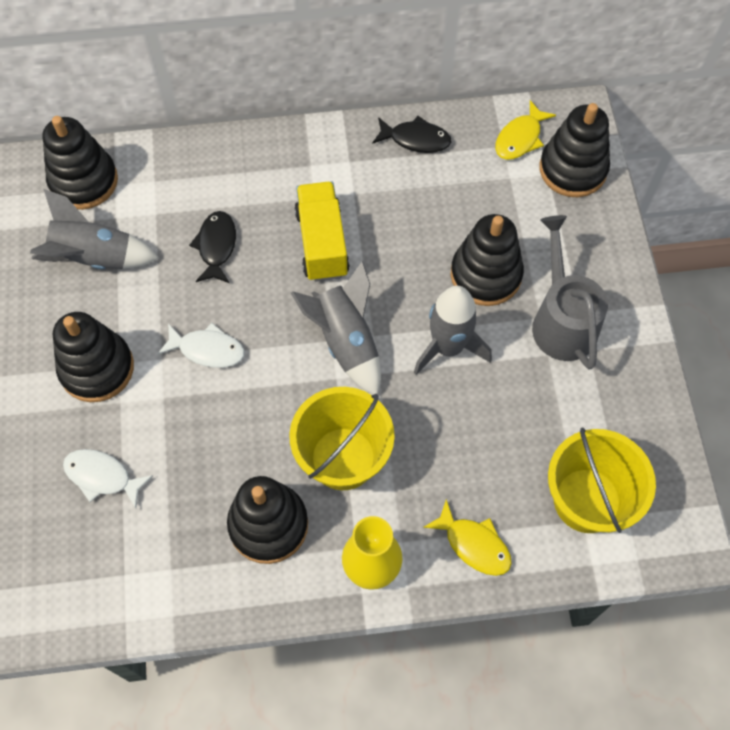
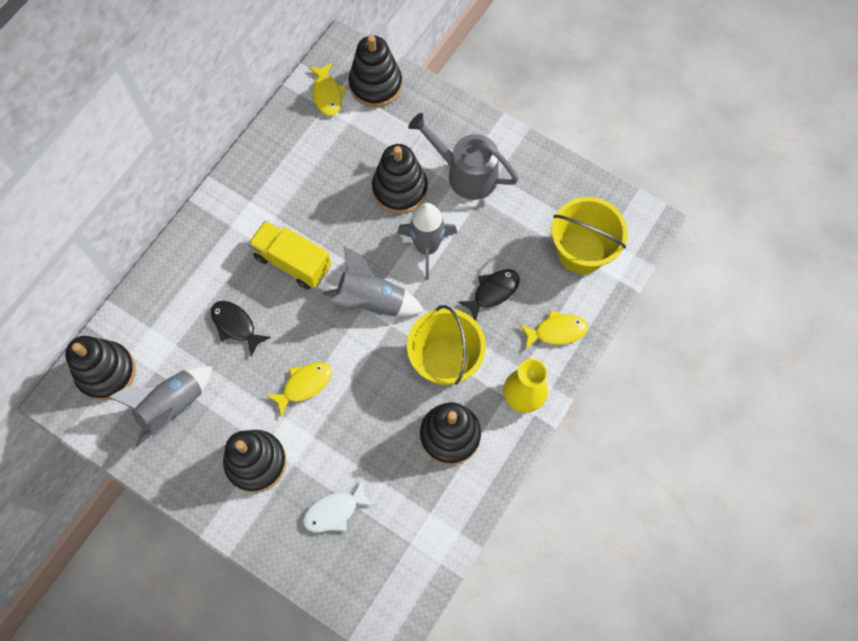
camera: 50 degrees left, 5 degrees up
(207, 350) = (304, 385): white fish -> yellow fish
(416, 139) = (271, 151): black fish -> black fish (493, 292)

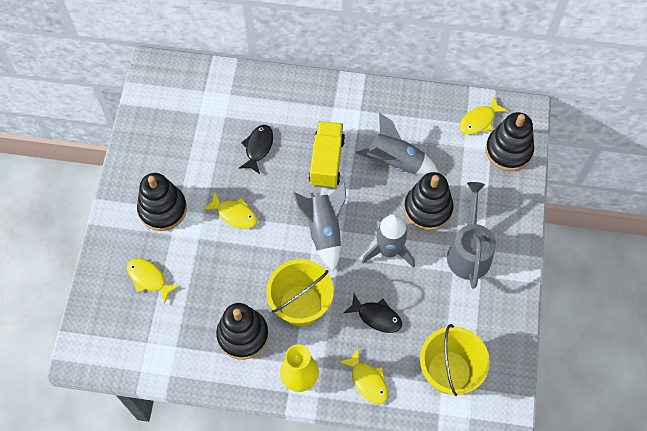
camera: 65 degrees right, 5 degrees down
(106, 372) = (185, 84): black stacking toy -> none
(173, 406) = (179, 137): grey rocket -> grey rocket (395, 161)
(334, 511) = (149, 278): white fish -> yellow fish

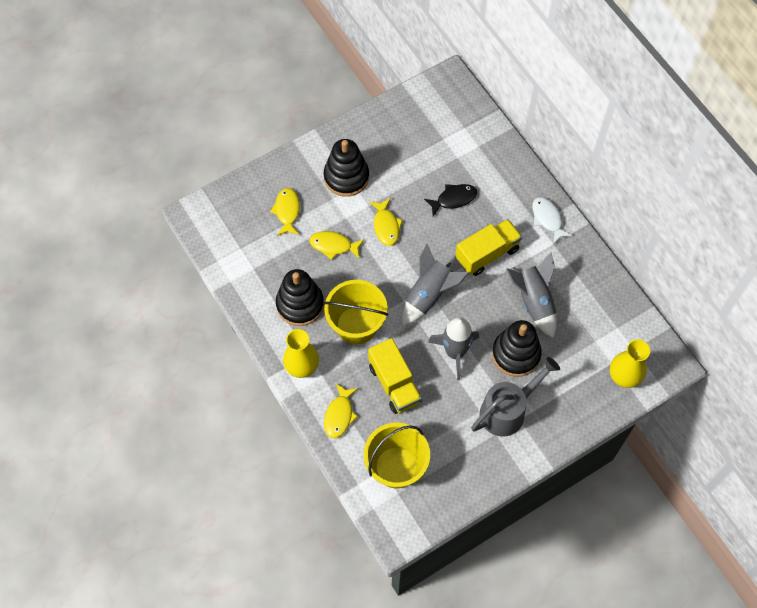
camera: 50 degrees right, 0 degrees up
(336, 97) = (547, 219): none -> white fish
(376, 316) = (394, 384): black fish -> yellow truck
(479, 121) = (629, 335): yellow fish -> yellow fish (333, 245)
(508, 150) = (624, 376): black stacking toy -> yellow vase

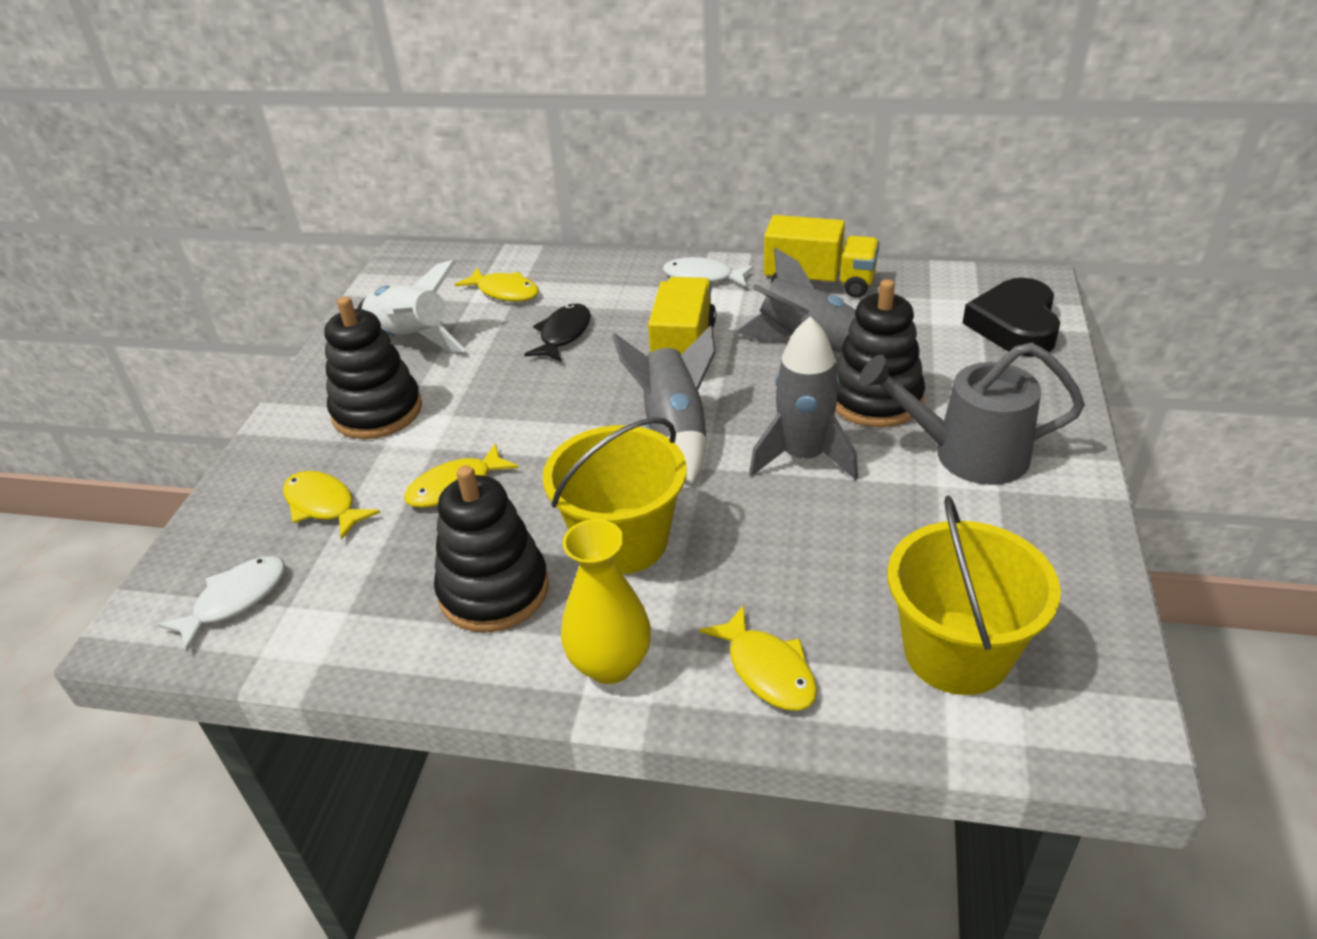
camera: 45 degrees left, 25 degrees down
(228, 229) = (235, 600): none -> white fish
(386, 226) = (508, 415): yellow fish -> yellow fish (505, 292)
(394, 384) = (783, 557): yellow truck -> yellow truck (819, 282)
(397, 142) = (410, 339): none -> white rocket
(508, 410) = (966, 454): grey watering can -> grey watering can turned 90 degrees counterclockwise
(624, 376) = (1015, 325): yellow vase -> black heart

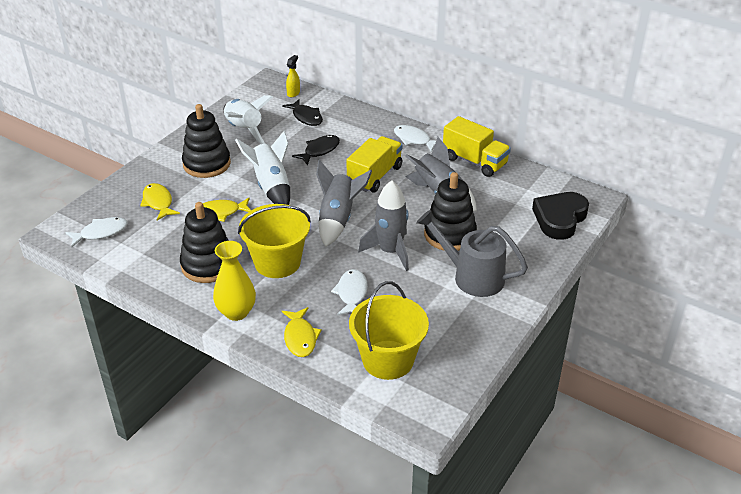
camera: 20 degrees right, 0 degrees up
(459, 263) = (293, 93): none -> yellow spray bottle
(505, 292) = (306, 117): yellow fish -> black fish
(520, 415) = (271, 187): none -> white rocket
(796, 551) = (351, 293): none -> white fish

